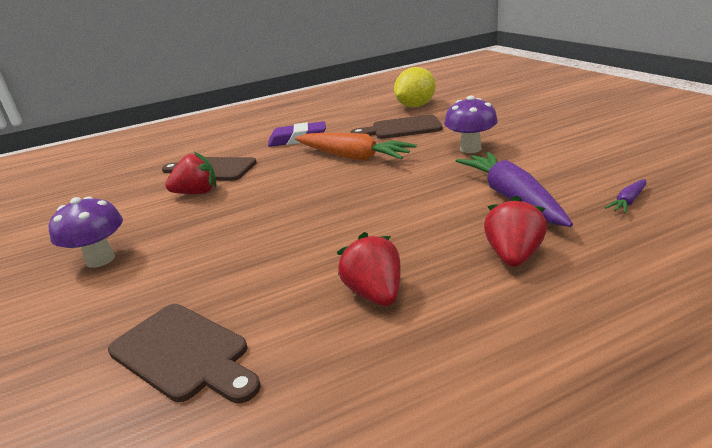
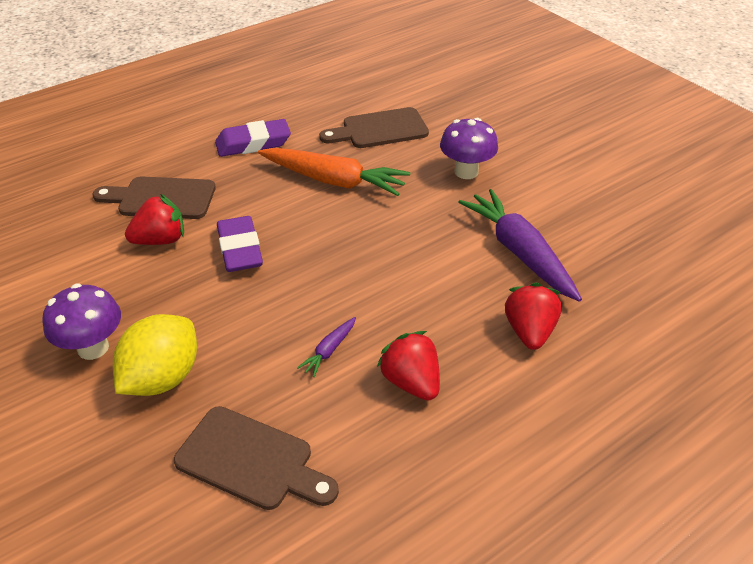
camera: 15 degrees left, 15 degrees up
(256, 198) = (240, 249): none -> purple eraser
(415, 106) = (387, 85): yellow lemon -> yellow lemon (162, 378)
(628, 201) = (626, 259): purple carrot -> purple carrot (329, 350)

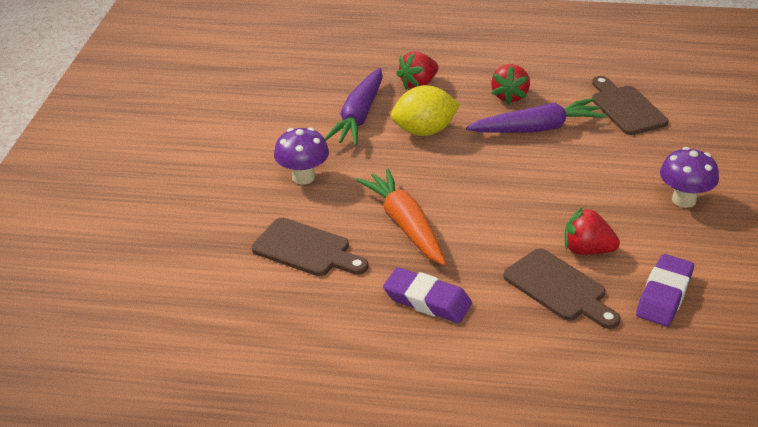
camera: 135 degrees left, 5 degrees down
(162, 378) = (648, 163): yellow lemon -> yellow lemon (424, 131)
(240, 249) = (533, 211): purple eraser -> purple eraser (664, 295)
(329, 350) = (537, 128): purple carrot -> purple carrot, size x2.30

